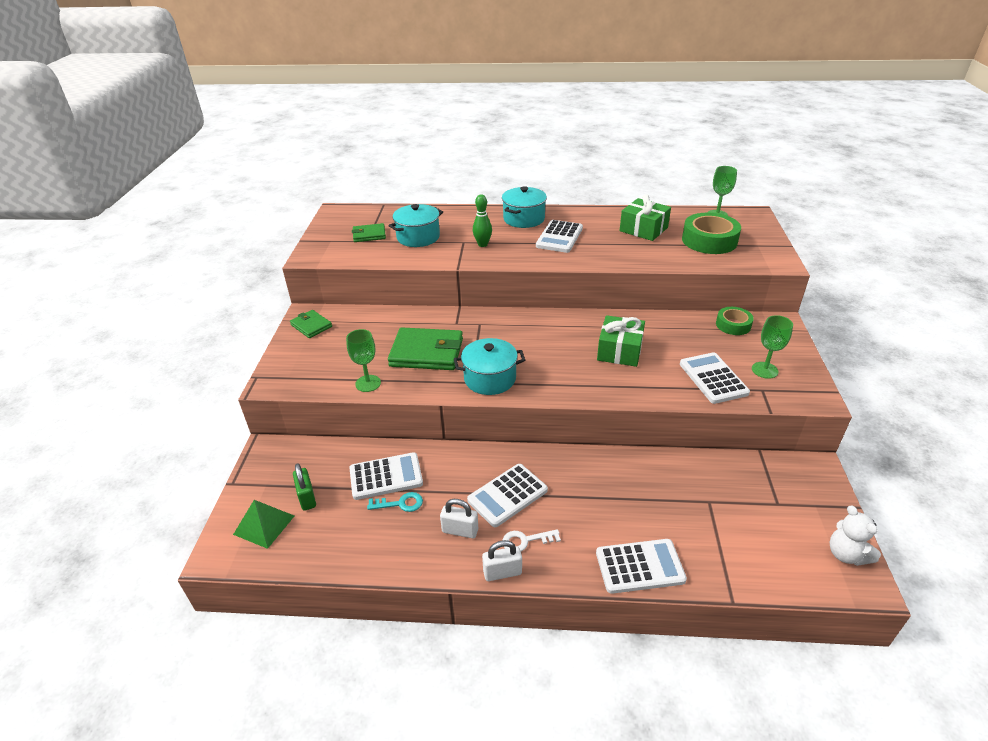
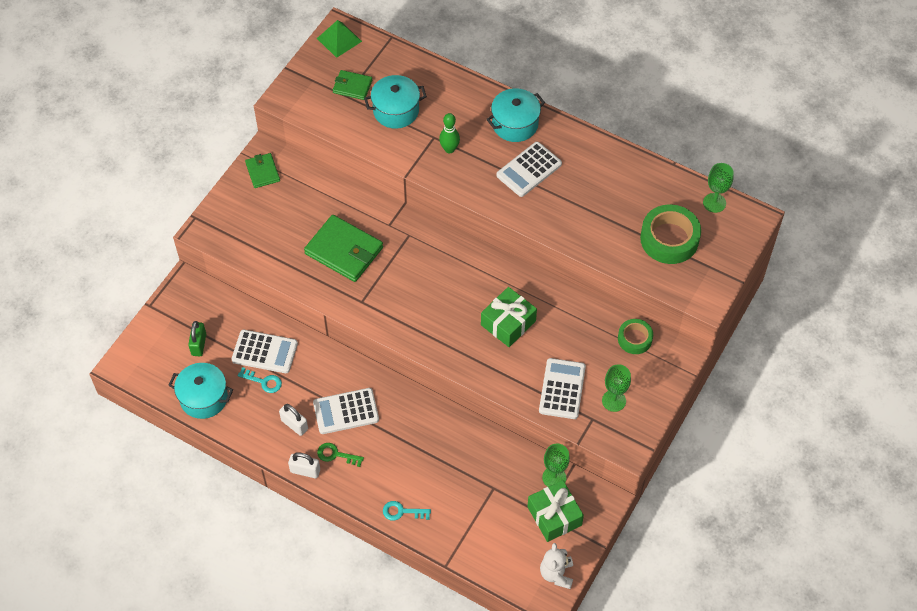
camera: 25 degrees right, 20 degrees up
(264, 525) = (160, 355): green pyramid -> green pyramid (339, 39)
(368, 383) = (279, 265): green goblet -> green goblet (554, 477)
(490, 378) = (379, 305): turquoise pot -> turquoise pot (204, 398)
(525, 541) = (336, 455): white key -> green key
(639, 566) = (402, 512): white calculator -> turquoise key
(643, 229) = (620, 193): green gift -> green gift (554, 516)

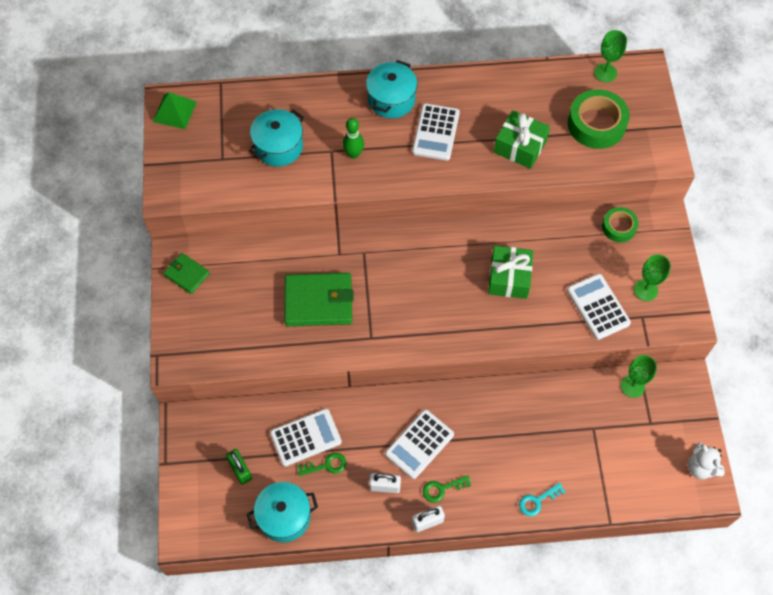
camera: 35 degrees left, 5 degrees up
(263, 381) = (326, 465): turquoise key -> green key
(352, 86) = (221, 147): green wallet -> none
(554, 516) = (659, 419): green gift -> green gift (520, 146)

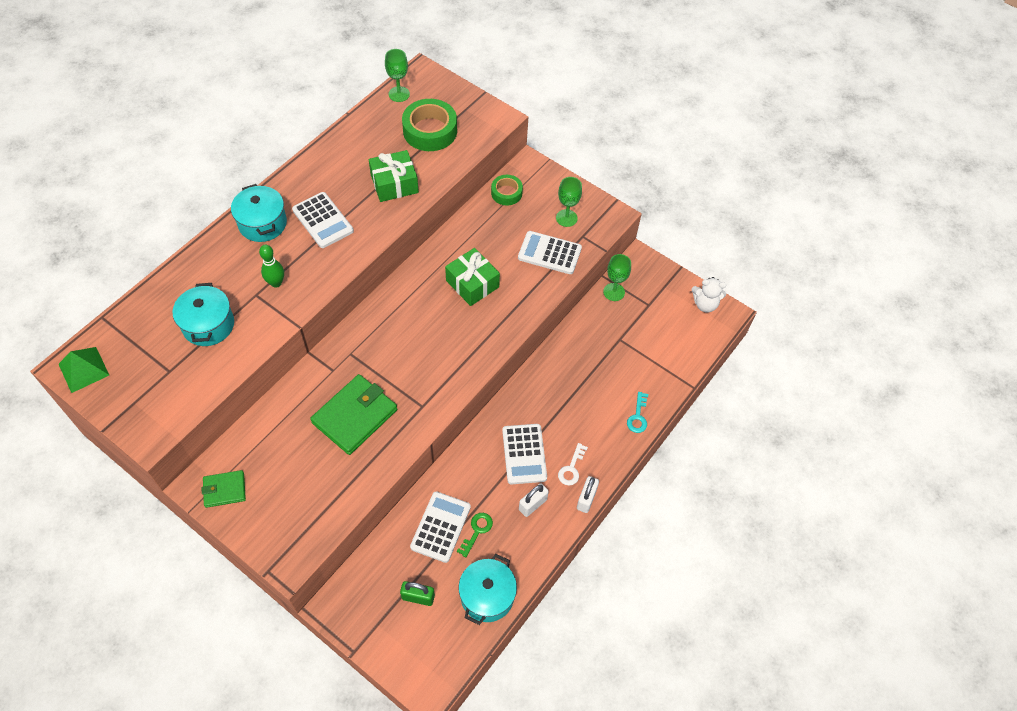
camera: 50 degrees left, 5 degrees down
(442, 489) = (571, 468): green key -> white key

